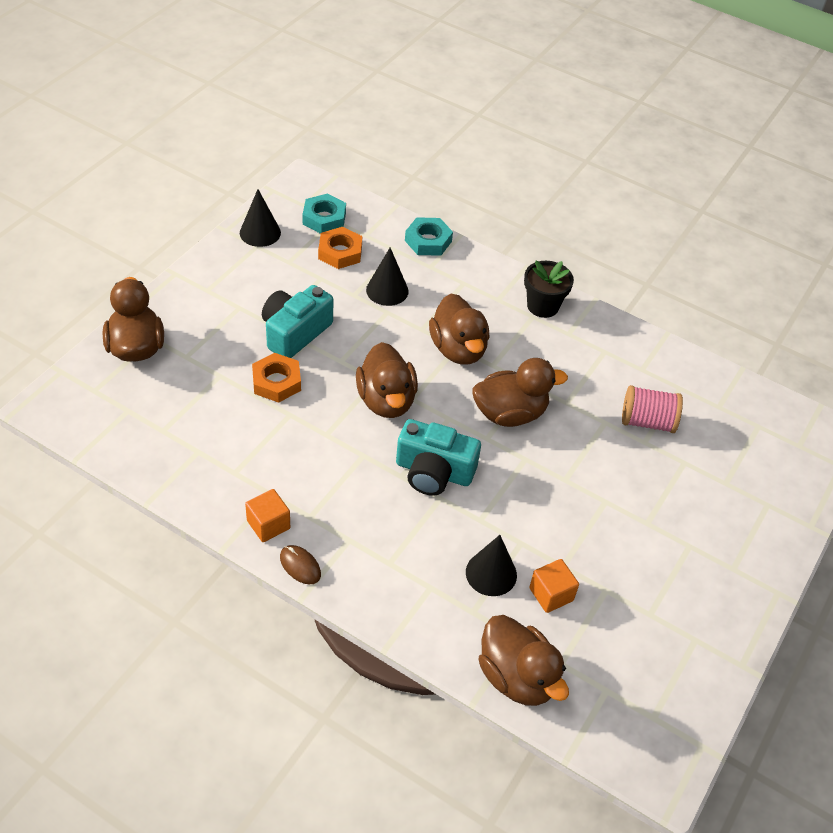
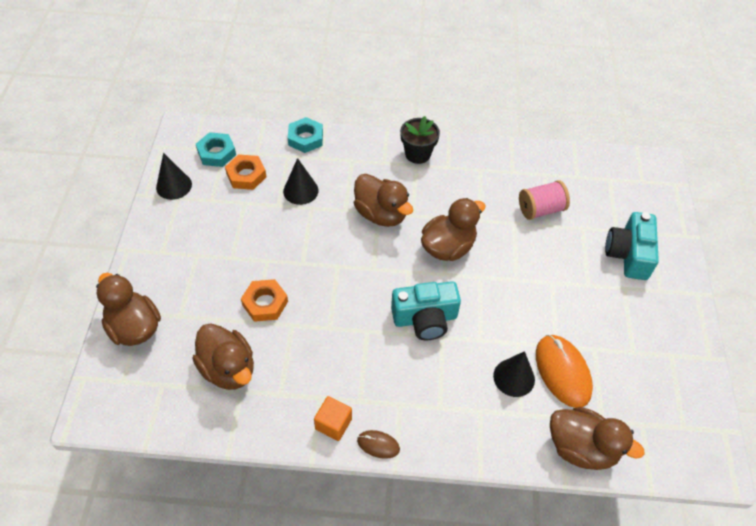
camera: 25 degrees left, 5 degrees up
(295, 333) = (253, 256): turquoise camera -> turquoise camera (628, 254)
(386, 400) = (356, 279): brown duck -> brown duck (228, 369)
(551, 594) = (562, 372): orange cube -> orange mouse

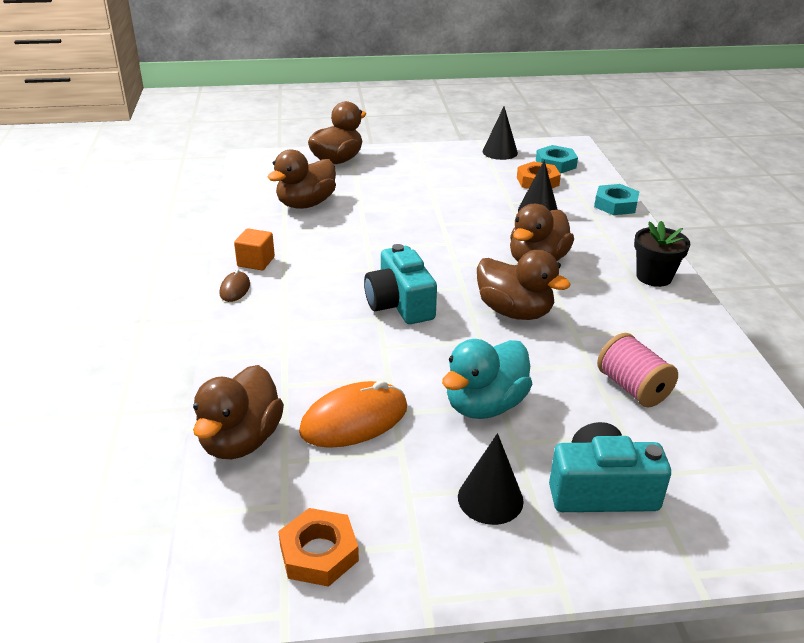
camera: 80 degrees right, 20 degrees down
(265, 303) = (384, 211): orange nut -> orange nut (319, 553)
(514, 377) = (335, 376): black cone -> black cone (490, 499)
(552, 292) = (485, 405): none -> turquoise duck

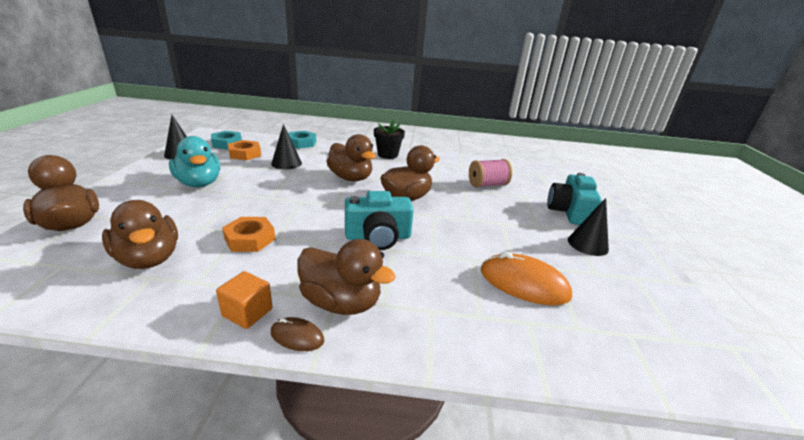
camera: 80 degrees left, 5 degrees down
(241, 440) = (560, 354): brown duck -> brown duck (341, 302)
(319, 553) = (667, 321): orange nut -> orange nut (250, 239)
(354, 419) = (524, 283): orange mouse -> orange mouse turned 45 degrees counterclockwise
(485, 405) = (504, 228): turquoise duck -> turquoise duck (199, 183)

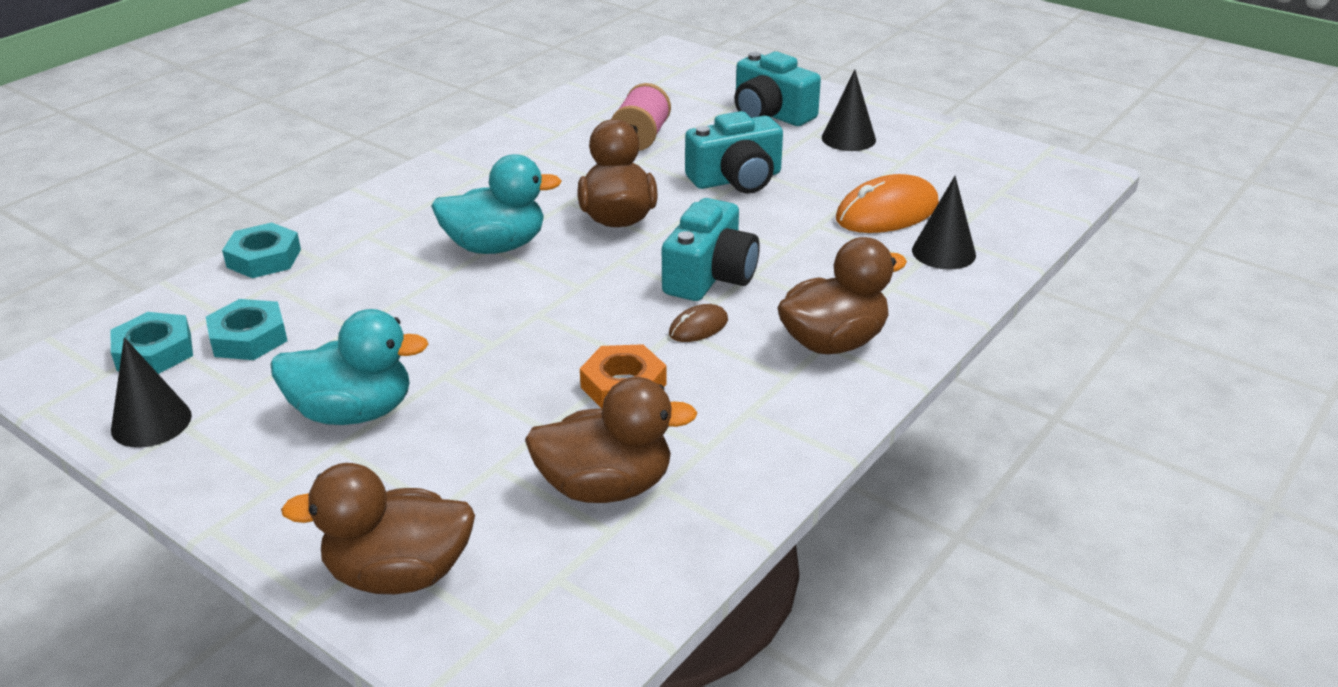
camera: 55 degrees left, 5 degrees up
(245, 154) = (248, 338): orange nut -> turquoise nut
(247, 312) = (804, 414): orange cube -> none
(286, 163) = (356, 297): black cone -> black cone (943, 252)
(297, 336) = (873, 386): brown mouse -> brown mouse (698, 327)
(351, 178) = (496, 246): brown duck -> turquoise duck
(387, 155) = (434, 183): black flower pot -> none
(486, 219) = (736, 179): none -> turquoise camera

